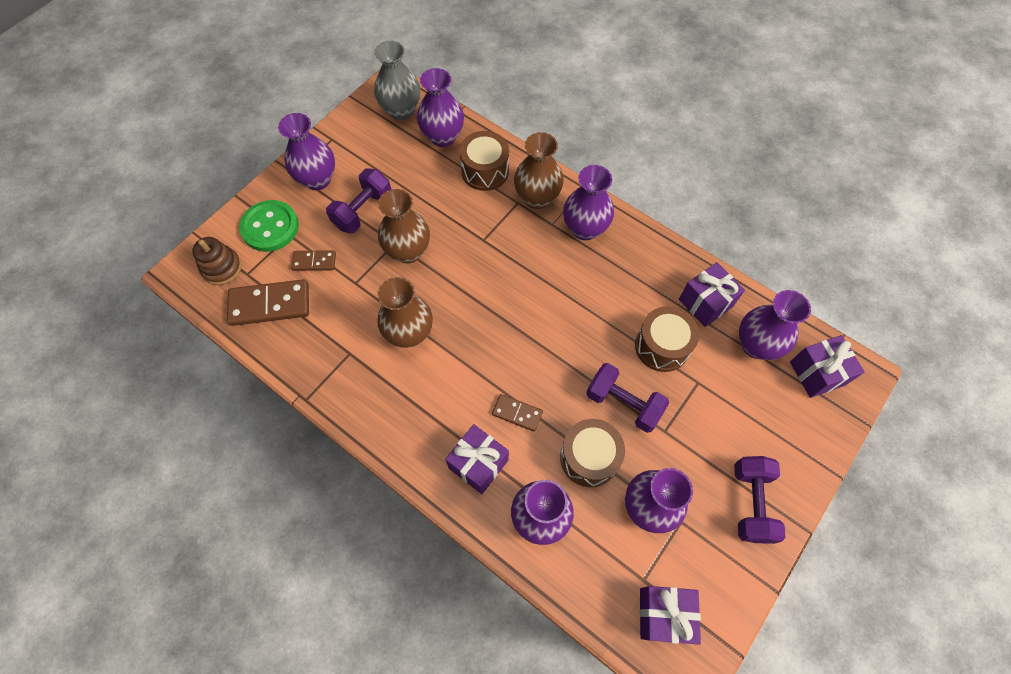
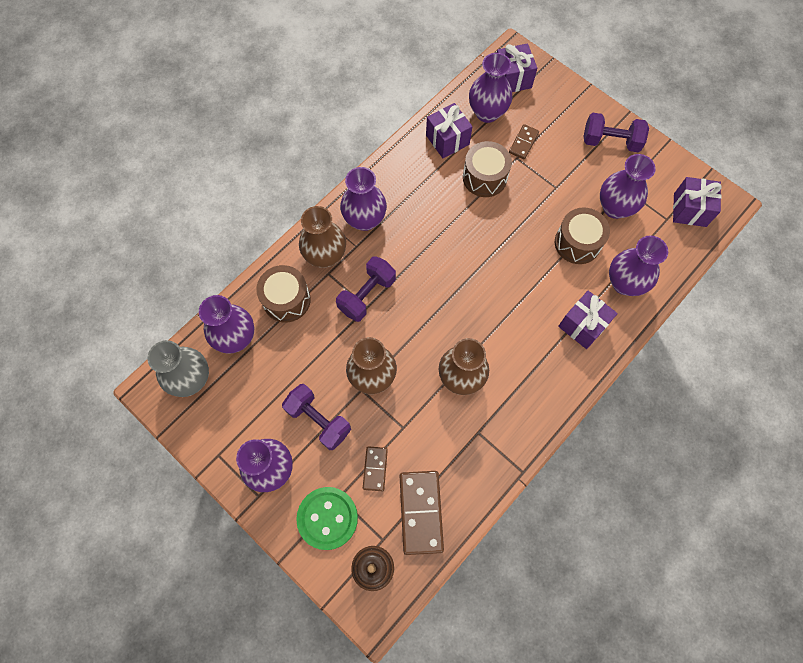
camera: 85 degrees left, 5 degrees up
(517, 413) = (540, 292): brown domino -> brown domino (523, 143)
(623, 403) = (533, 212): purple dumbbell -> purple dumbbell (367, 295)

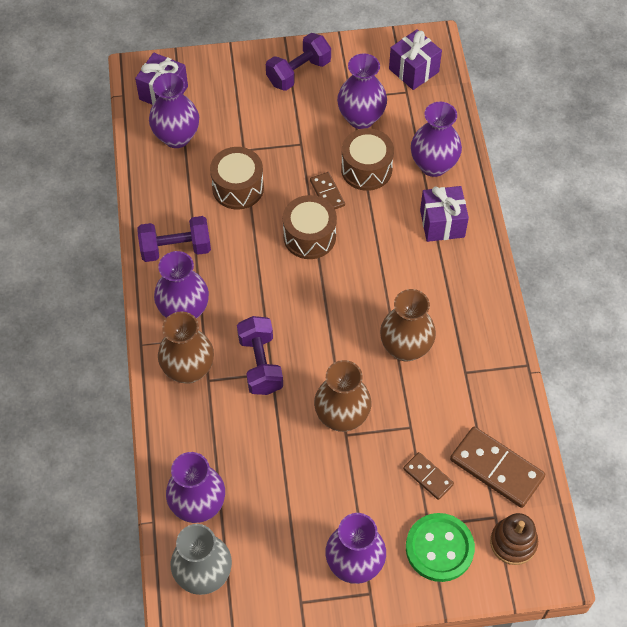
camera: 50 degrees left, 10 degrees down
(286, 300) = (201, 434): brown drum -> brown drum (309, 236)
(318, 420) = (343, 491): purple dumbbell -> purple dumbbell (176, 248)
(447, 140) = (171, 187): purple gift -> none
(523, 143) = (234, 134): brown domino -> brown domino (327, 193)

